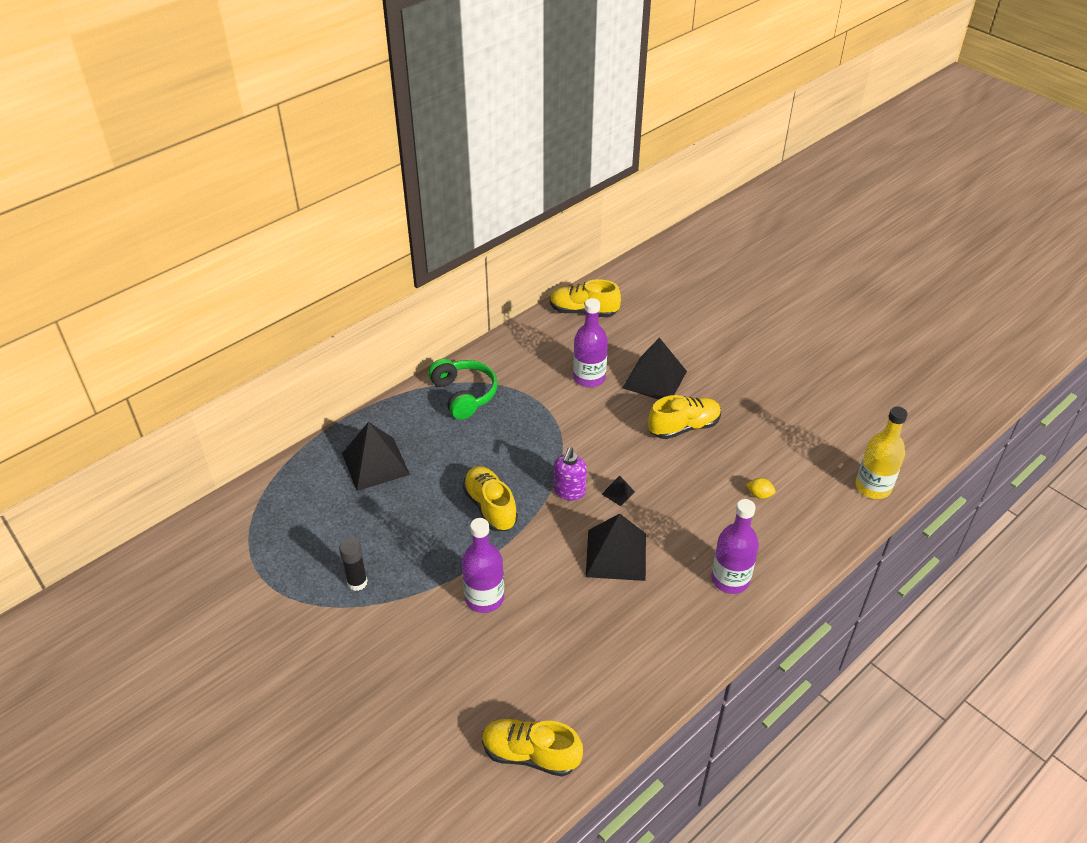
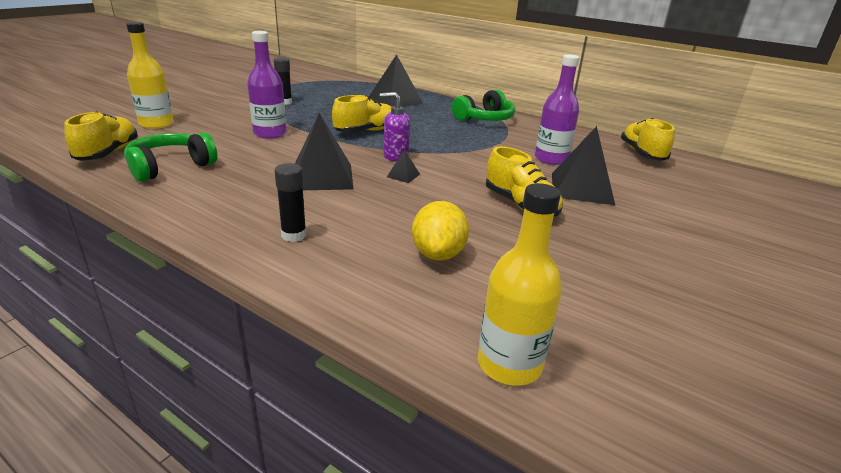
camera: 75 degrees right, 15 degrees down
(429, 722) = (156, 124): none -> yellow bottle
(579, 685) = (170, 167): none -> green headphones
(730, 579) = (294, 235): purple bottle -> black glue stick
(759, 495) = (438, 254): yellow lemon -> yellow lemon, size x2.00

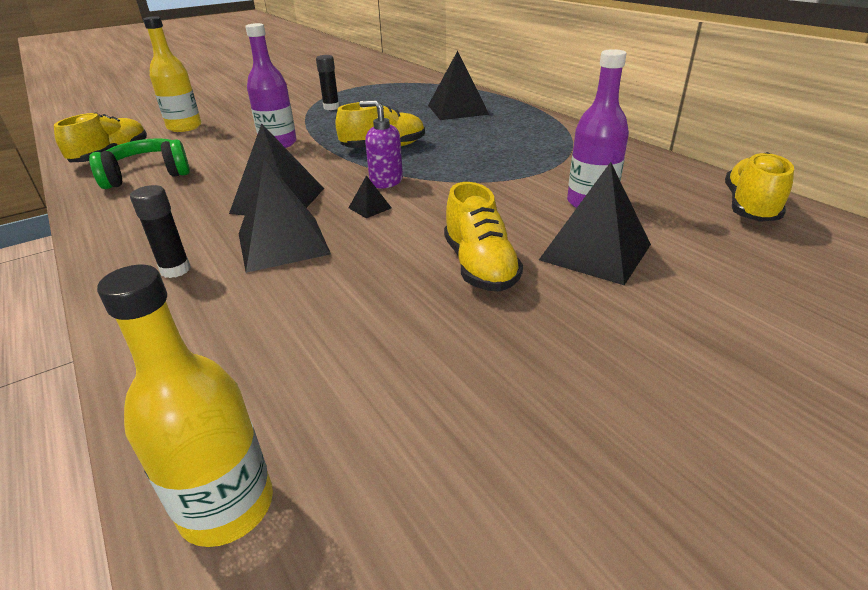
camera: 25 degrees right, 5 degrees up
(363, 206) = (283, 243): none -> black pyramid
(438, 254) = (304, 321): yellow lemon -> none
(484, 119) = (550, 138): green headphones -> none

